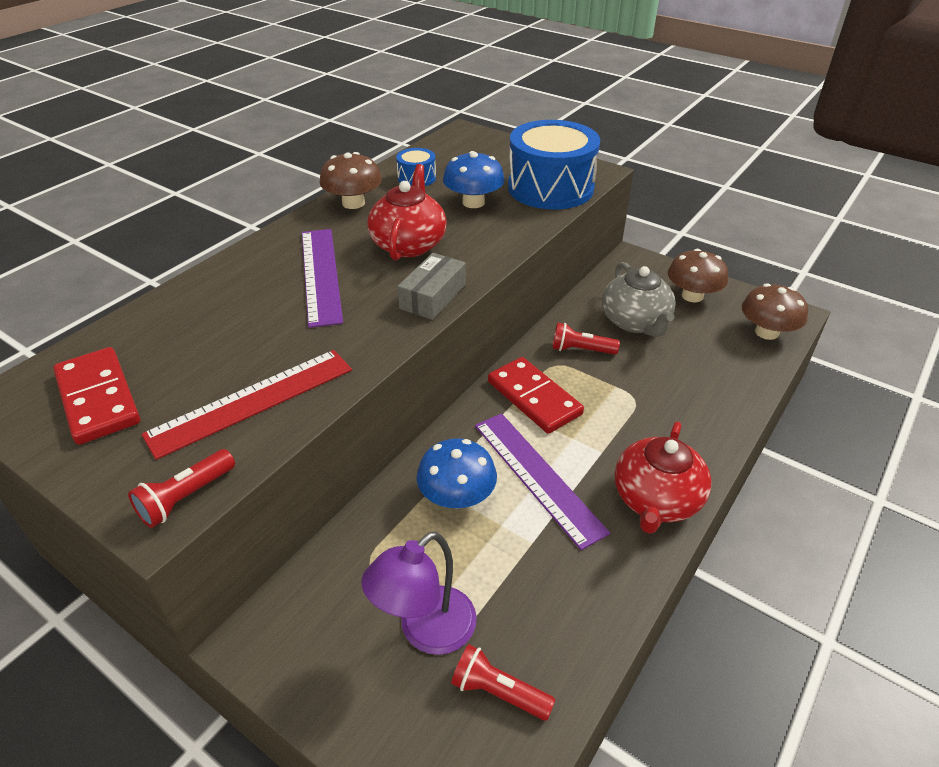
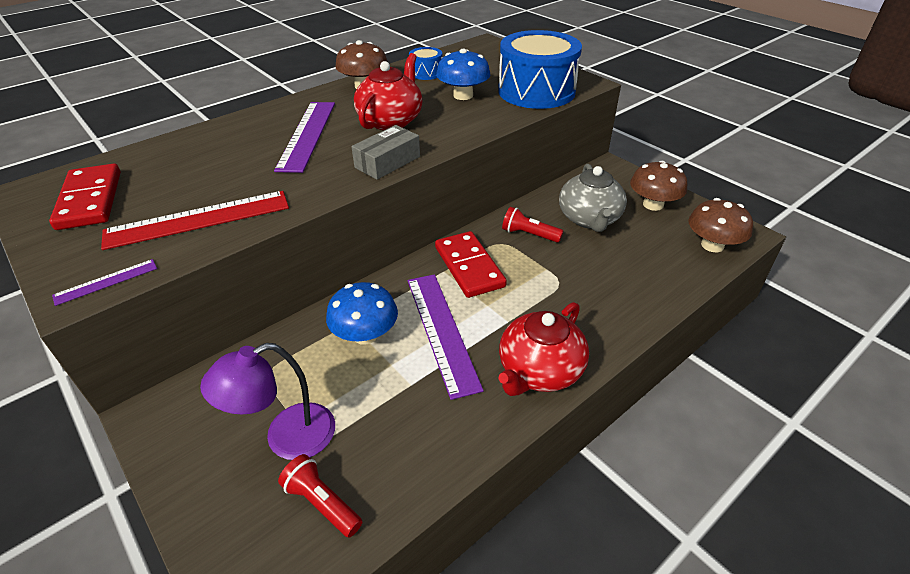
camera: 15 degrees right, 0 degrees up
(186, 497) = (106, 282): red flashlight -> purple ruler

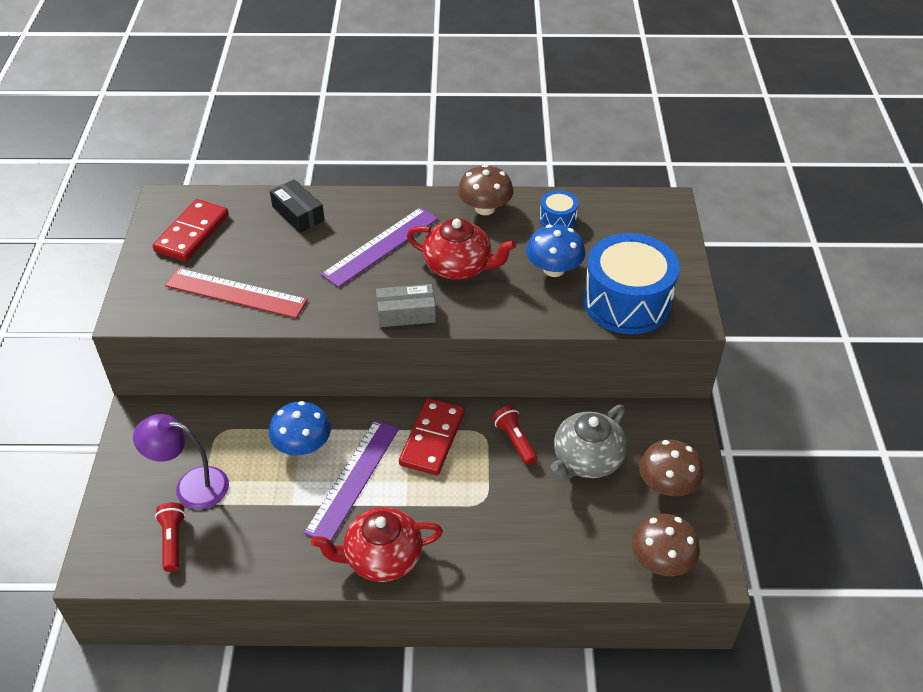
camera: 40 degrees right, 5 degrees up
(106, 282) = (148, 315): purple ruler -> none
(198, 145) = (298, 213): none -> black box
(391, 121) = (459, 267): red teapot -> red teapot turned 45 degrees clockwise

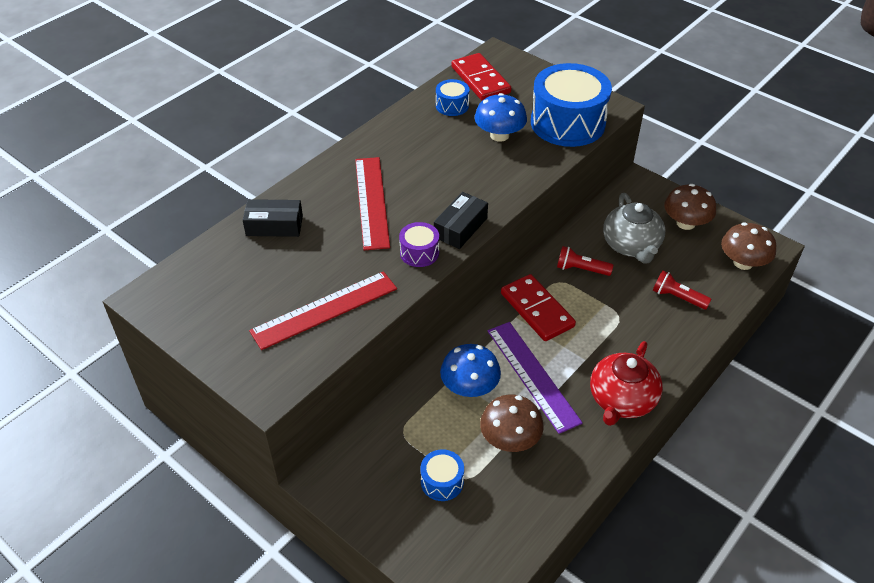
camera: 50 degrees left, 0 degrees up
(173, 541) = (489, 524): red flashlight -> red flashlight (677, 297)
(191, 486) = (442, 482): purple lamp -> blue drum
(192, 233) = (214, 300): red domino -> red domino (480, 80)
(350, 307) = (419, 253): none -> purple drum
(381, 246) = (371, 202): purple ruler -> red ruler
(406, 313) = (460, 228): grey box -> black box
(459, 267) = (443, 176): red teapot -> none
(485, 208) = (397, 130): brown mushroom -> brown mushroom (510, 439)

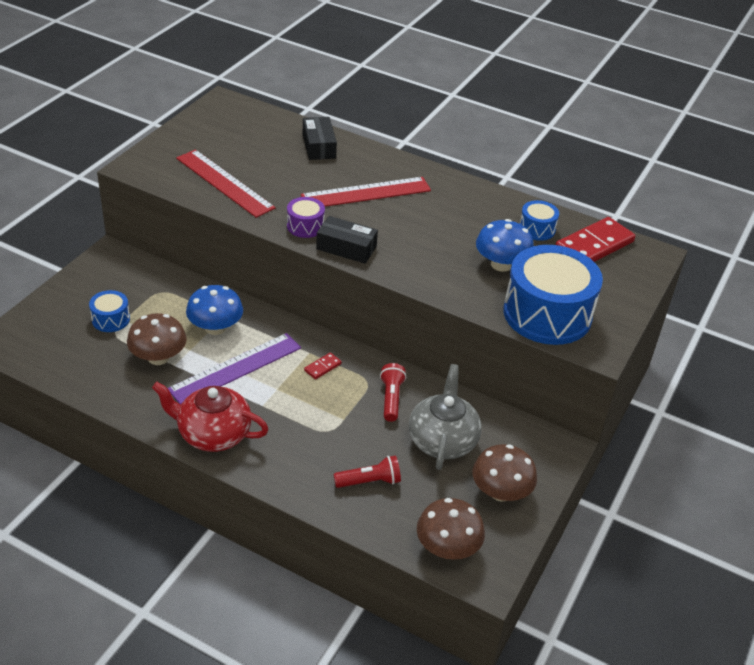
camera: 75 degrees right, 5 degrees down
(537, 310) = (322, 367): red domino -> red domino, size x0.44
(631, 246) = (442, 440): grey teapot -> grey teapot turned 120 degrees clockwise
(677, 297) = (369, 481): red flashlight -> red flashlight turned 60 degrees clockwise

